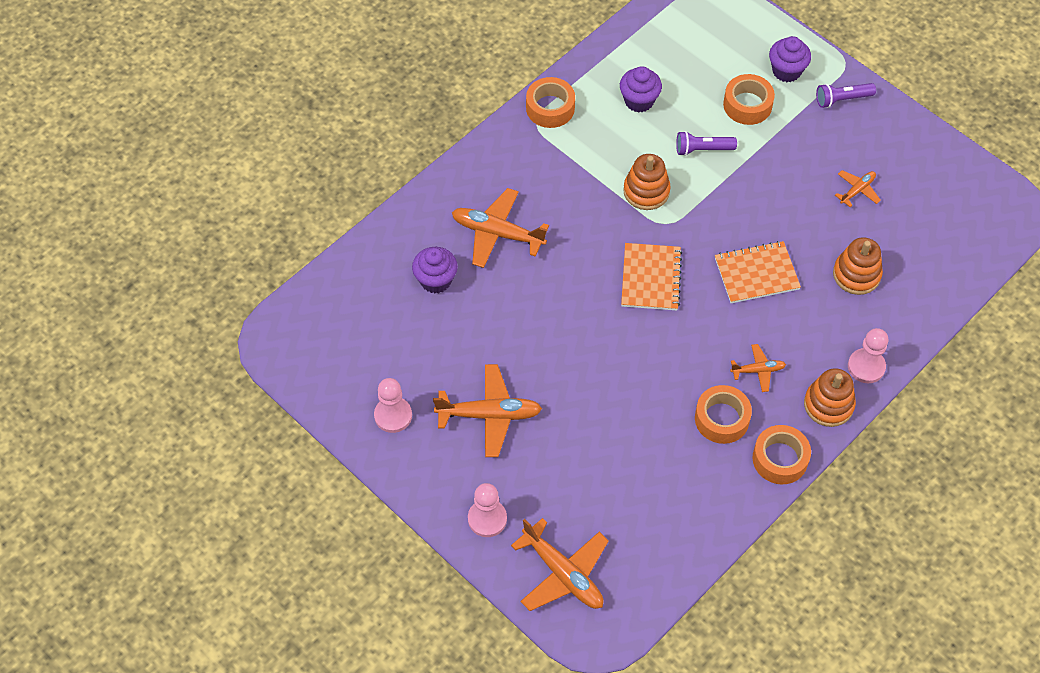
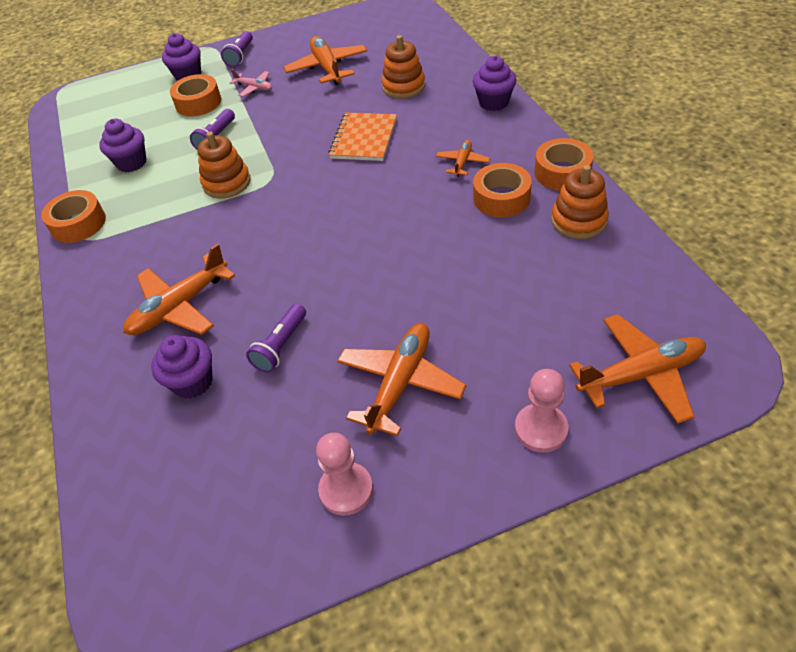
camera: 60 degrees left, 10 degrees down
(490, 321) = (280, 346): none -> purple flashlight
(651, 278) = (320, 205): orange notebook -> none
(793, 141) = (254, 88): none -> pink plane
(828, 405) = (520, 131): orange stacking toy -> orange stacking toy (578, 221)
(857, 190) = (327, 68): orange plane -> orange plane, size x1.88
(866, 367) = (493, 102): pink pawn -> purple cupcake

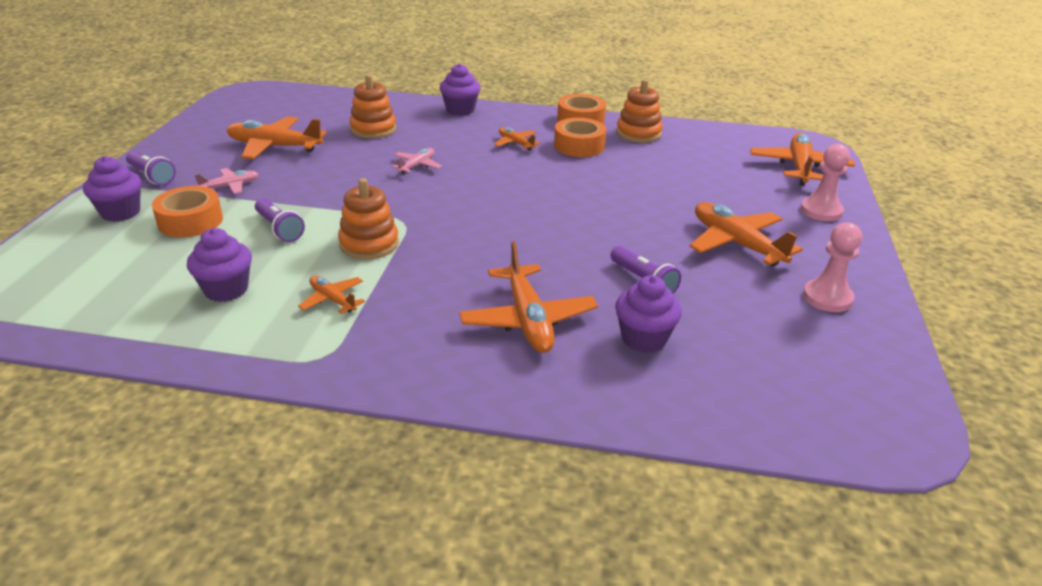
camera: 65 degrees left, 15 degrees down
(78, 224) = (284, 354): orange tape -> none
(147, 208) = (332, 300): none -> orange plane
(364, 138) = (417, 166): orange notebook -> pink plane

